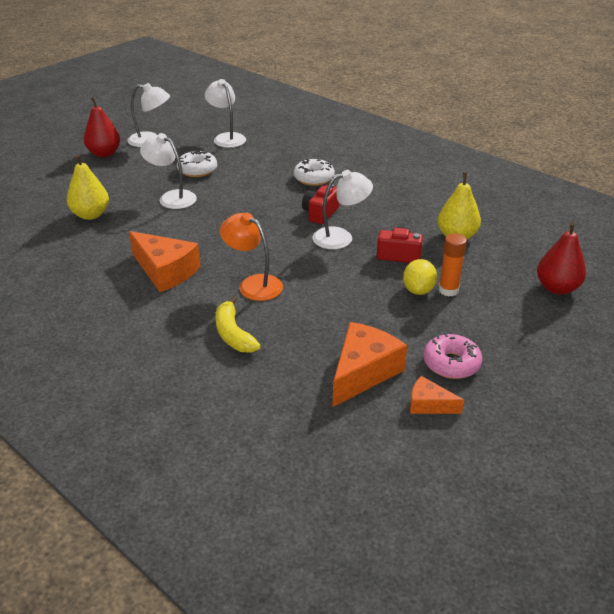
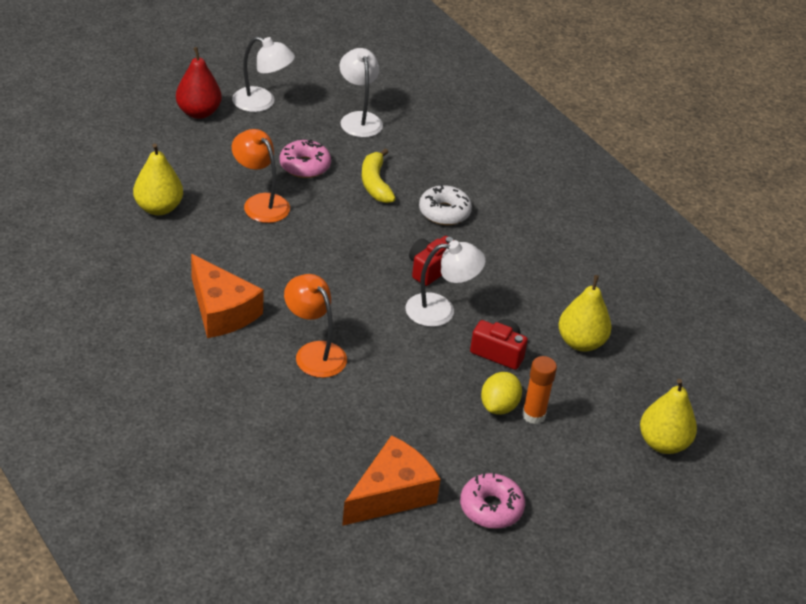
camera: 10 degrees right, 5 degrees up
(172, 197) = (260, 203): white lamp -> orange lamp
(197, 170) = (305, 166): white donut -> pink donut
(233, 334) = (270, 412): yellow banana -> yellow banana (375, 183)
(428, 405) = (444, 549): orange cheese -> none
(557, 288) = (663, 443): red pear -> yellow pear

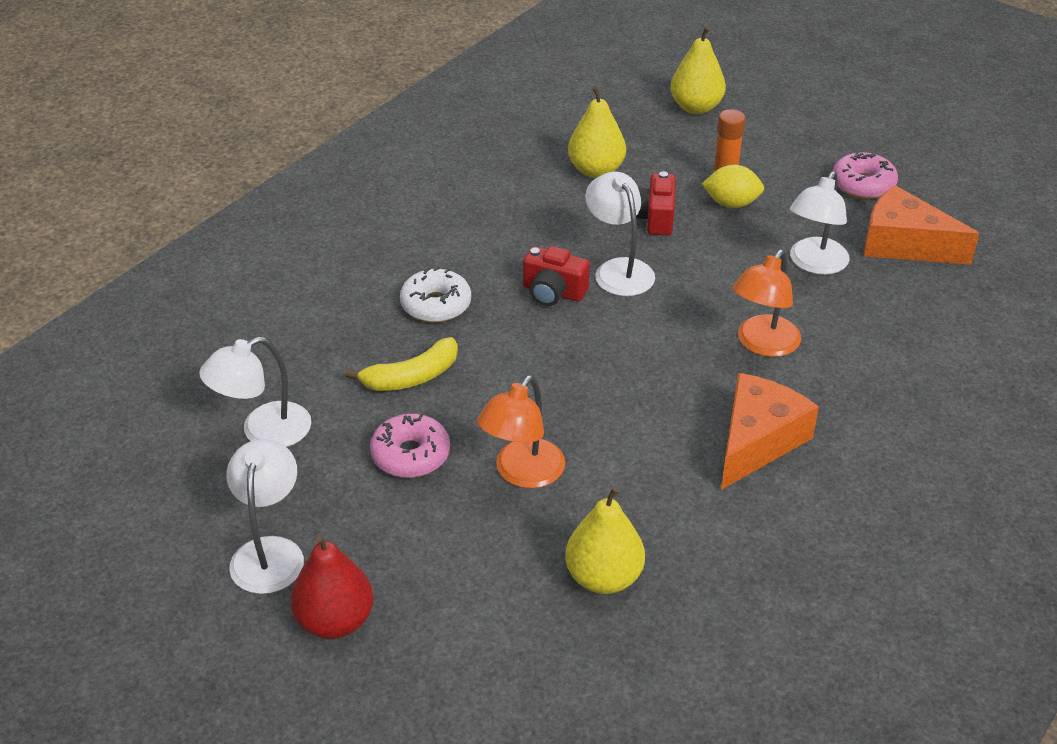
camera: 105 degrees left, 0 degrees up
(393, 423) = (814, 264): none -> white lamp

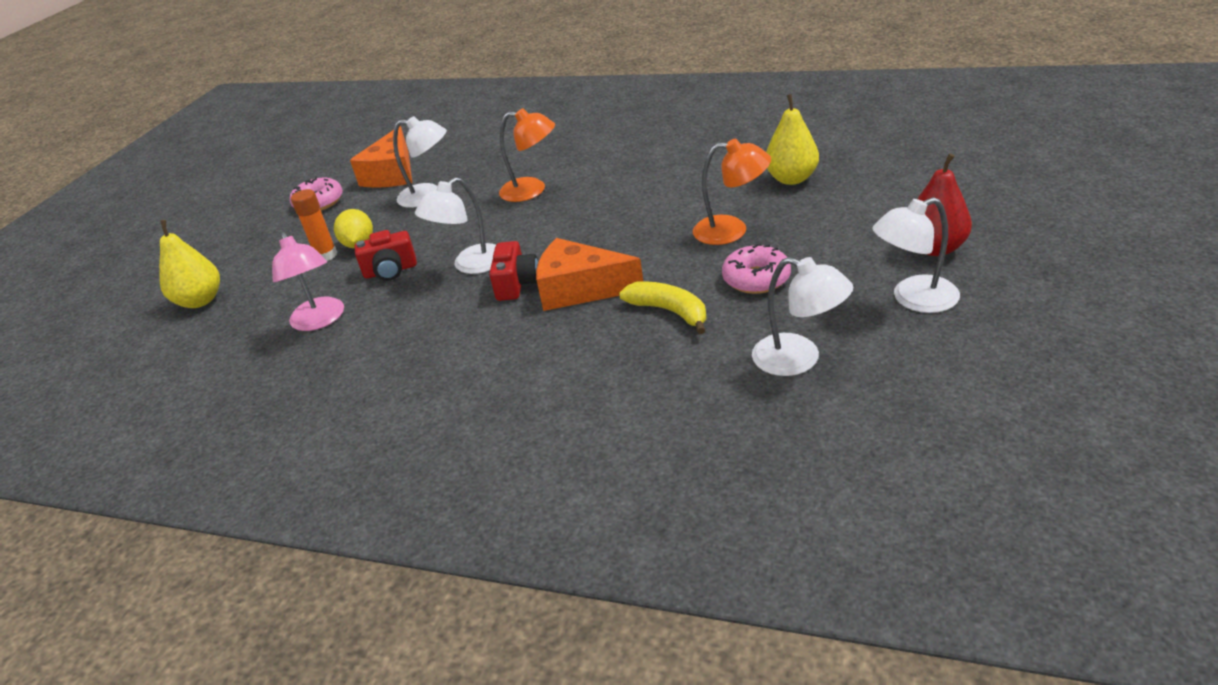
camera: 105 degrees left, 5 degrees down
(436, 305) = (567, 335): white donut -> none
(596, 170) = (320, 321): yellow pear -> pink lamp
(757, 441) = (630, 169): orange cheese -> orange cheese (580, 289)

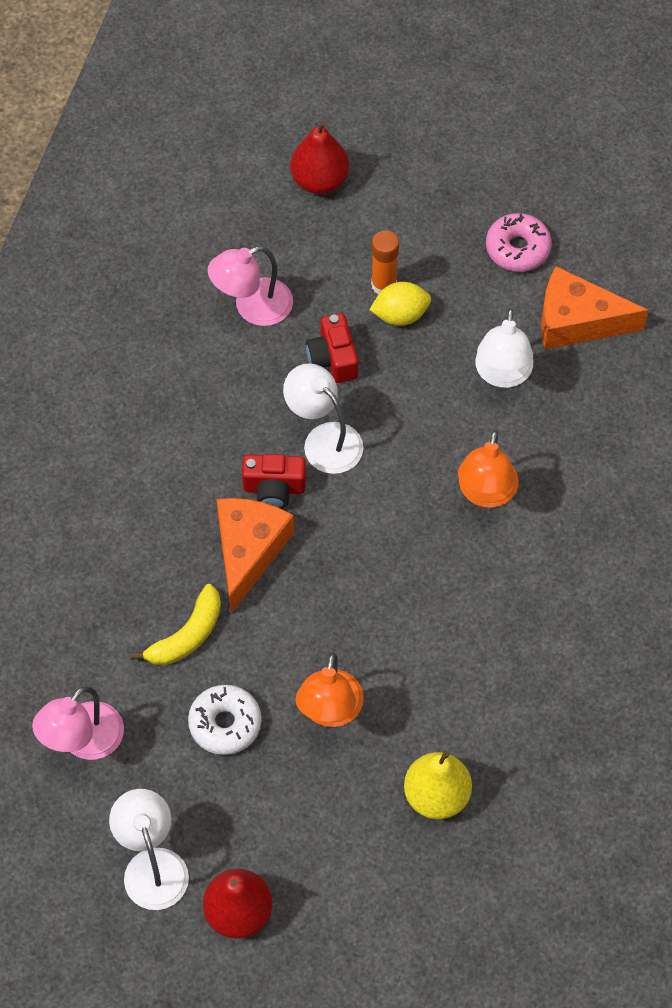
camera: 85 degrees right, 25 degrees up
(200, 301) = (319, 180): yellow pear -> red pear
(756, 279) = (225, 724): pink donut -> white donut
(799, 359) = (83, 742): white lamp -> pink lamp

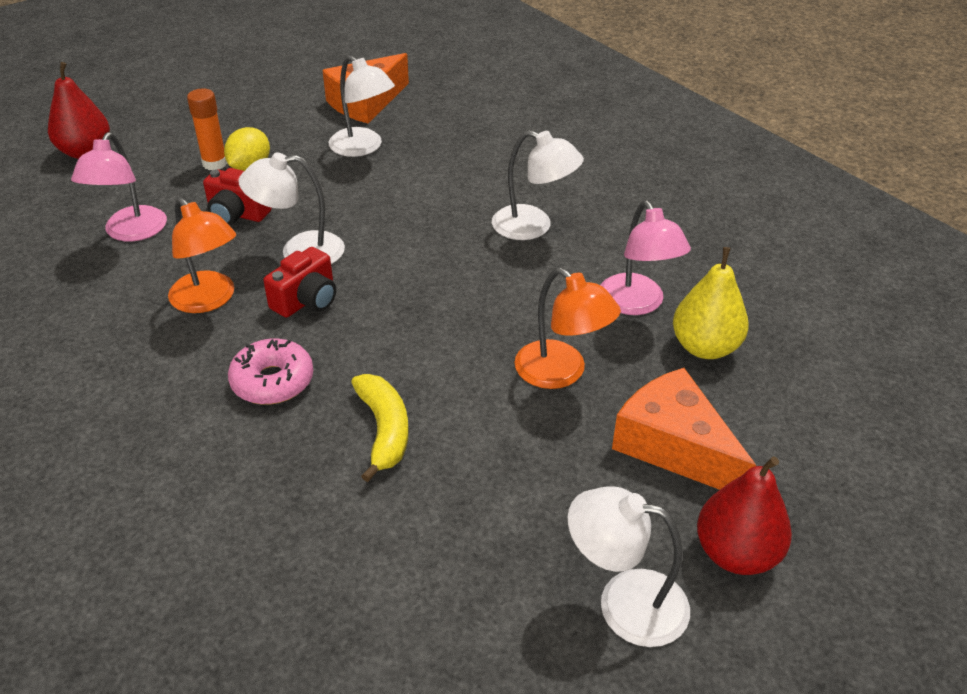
camera: 55 degrees left, 20 degrees down
(83, 742) = (419, 584): pink lamp -> pink lamp (637, 304)
(225, 724) = (507, 452): white donut -> none
(248, 551) = (346, 345): orange cheese -> orange cheese (673, 446)
(485, 493) = (450, 197): orange lamp -> orange lamp (209, 300)
(495, 584) = (533, 227): none -> white lamp
(517, 248) = (277, 100): pink donut -> pink donut (272, 381)

